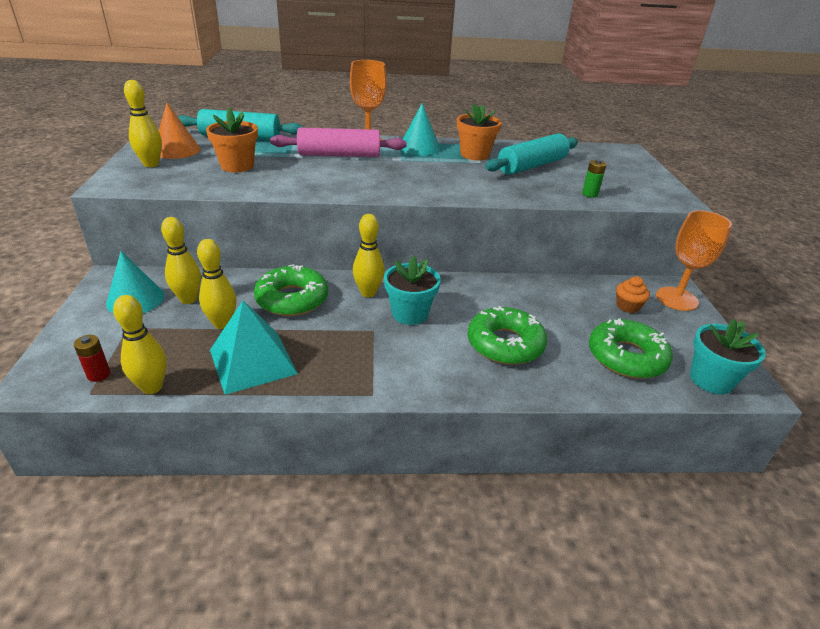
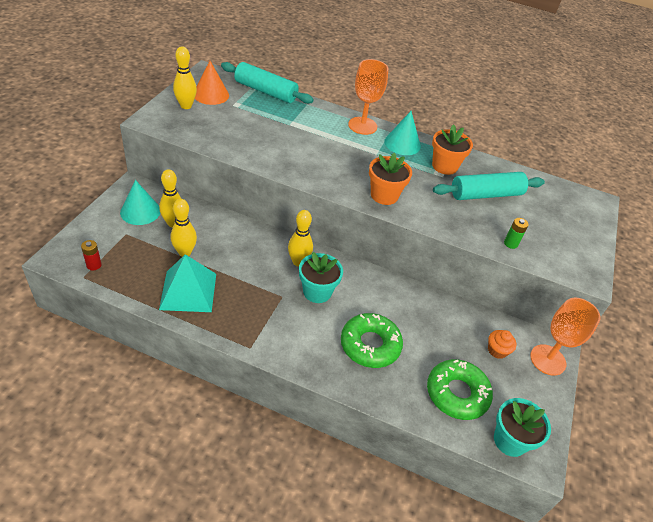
camera: 20 degrees right, 10 degrees up
(152, 387) = (119, 287): yellow bowling pin -> none
(237, 166) = (245, 125): orange flower pot -> orange flower pot (384, 195)
(292, 299) = (241, 248): green donut -> none
(339, 155) = (329, 134): pink rolling pin -> none

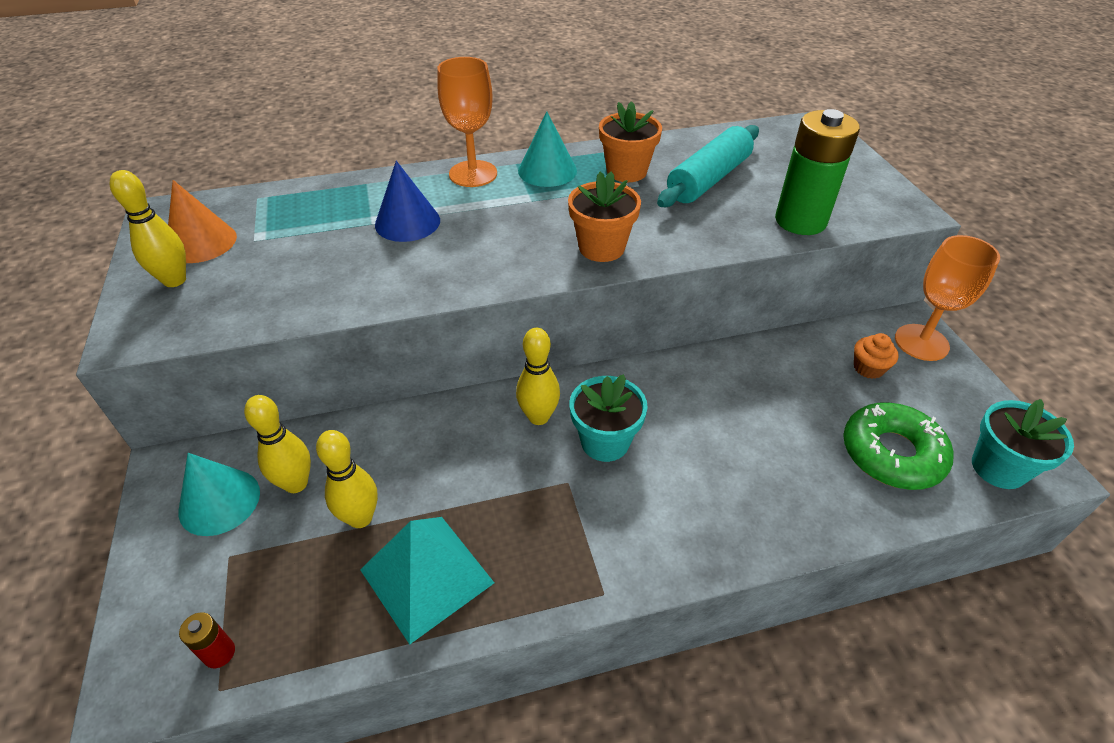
camera: 30 degrees left, 0 degrees up
(265, 91) = (286, 196): turquoise rolling pin -> none
(306, 133) = (407, 222): none -> blue cone
(370, 345) = (741, 466): green donut -> none
(510, 243) = (800, 221): green battery -> green battery, size x2.36

